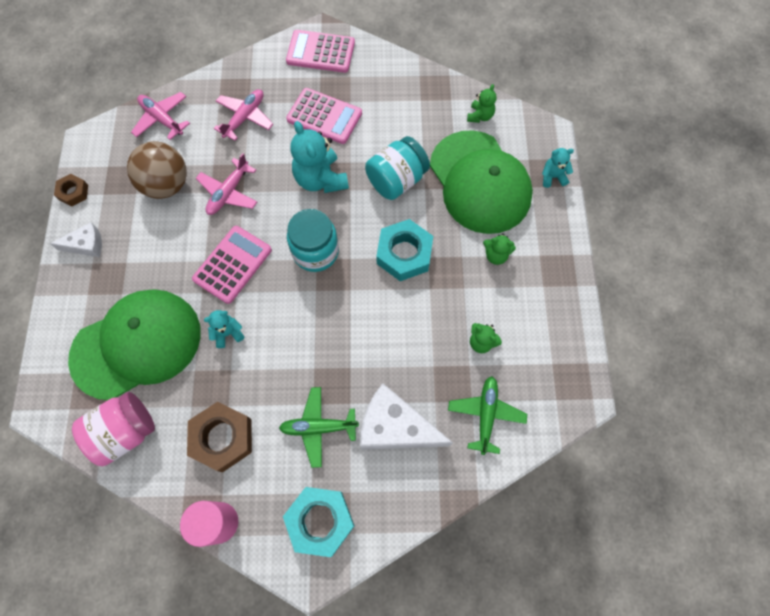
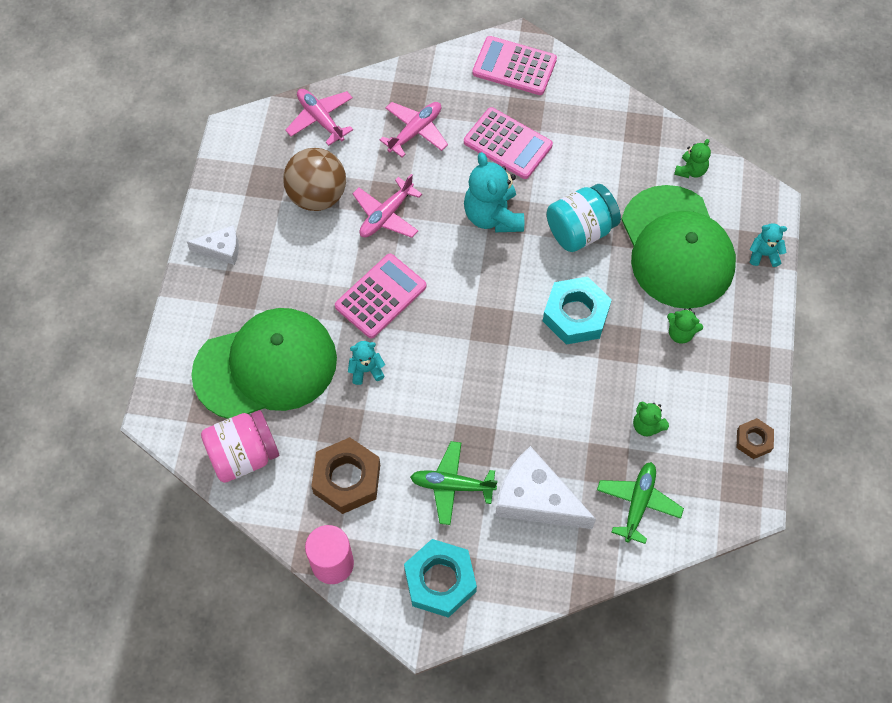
camera: 10 degrees right, 5 degrees down
(73, 192) = (212, 188): brown nut -> brown nut (753, 440)
(315, 252) = (475, 297): turquoise jar -> none

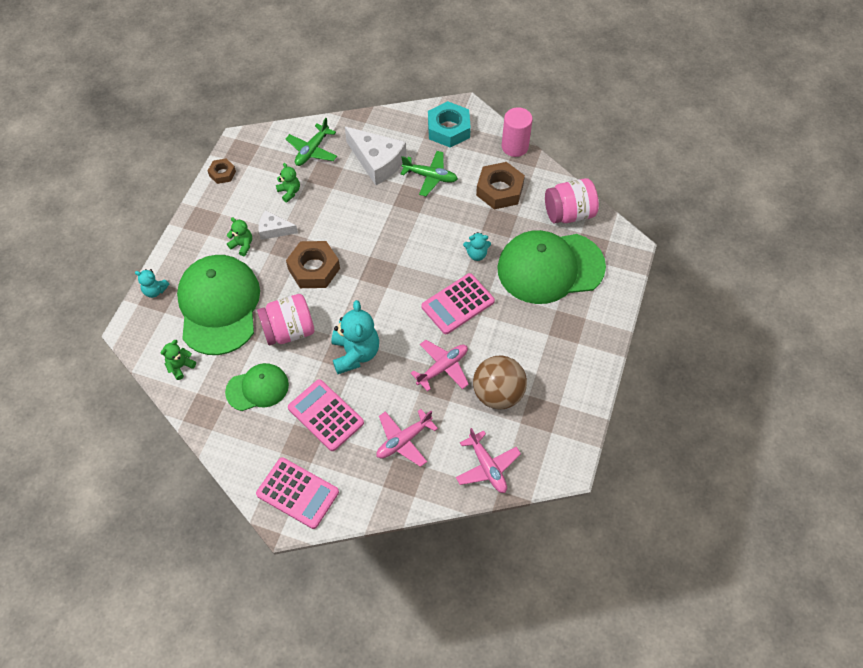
camera: 170 degrees left, 5 degrees down
(221, 249) = (581, 360): white cheese -> white cheese (274, 230)
(575, 315) = (314, 269): turquoise nut -> brown nut
(580, 230) = (289, 331): turquoise jar -> pink jar
(593, 160) = (257, 388): none -> green cap

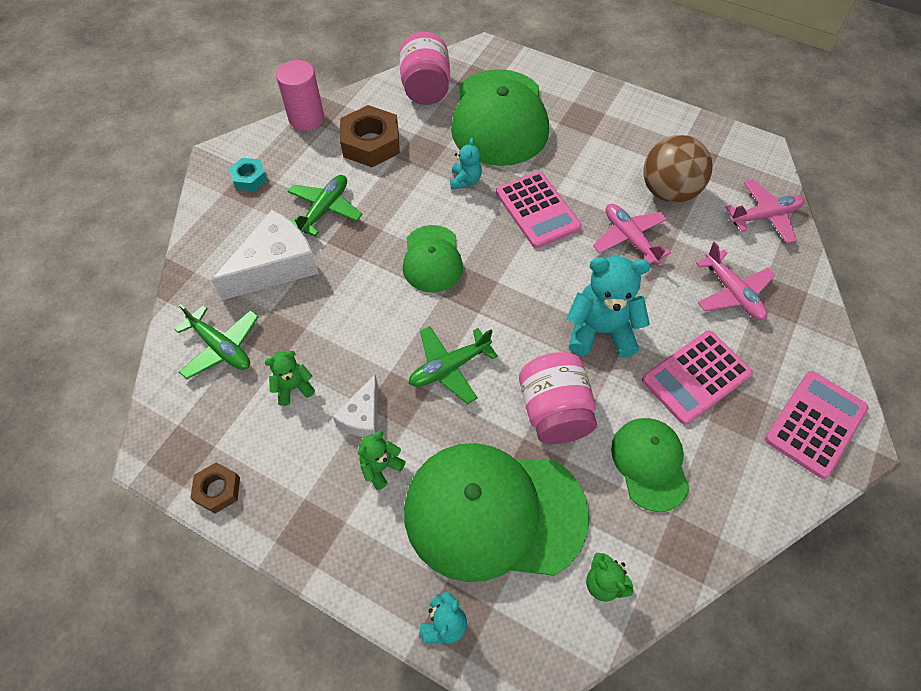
camera: 80 degrees left, 0 degrees up
(314, 269) = (449, 367): brown nut -> green plane
(399, 245) = (432, 259): none -> green cap
(448, 129) = (249, 178): turquoise nut -> turquoise nut, size x0.55

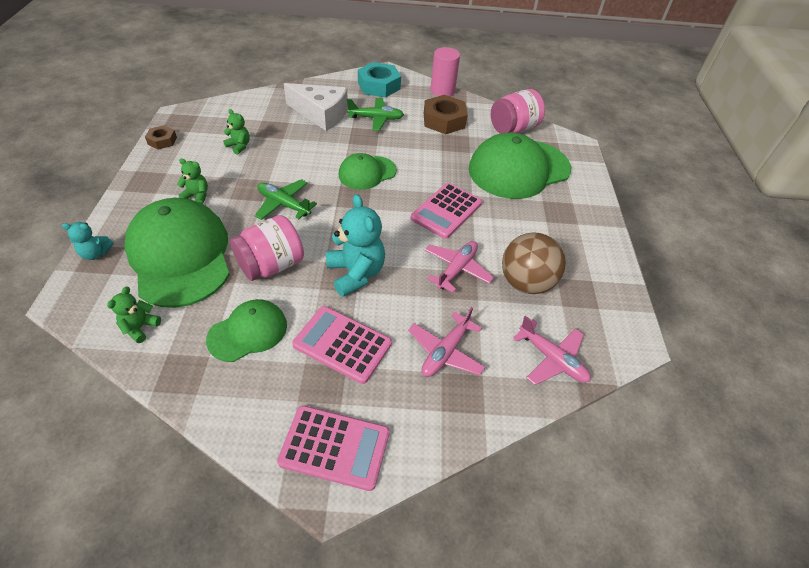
camera: 60 degrees right, 10 degrees down
(221, 347) = (254, 113): green plane -> none
(249, 178) = (379, 86): turquoise nut -> turquoise nut, size x1.82
(363, 416) = (230, 178): white cheese -> none
(465, 180) = (446, 169): turquoise teddy bear -> none

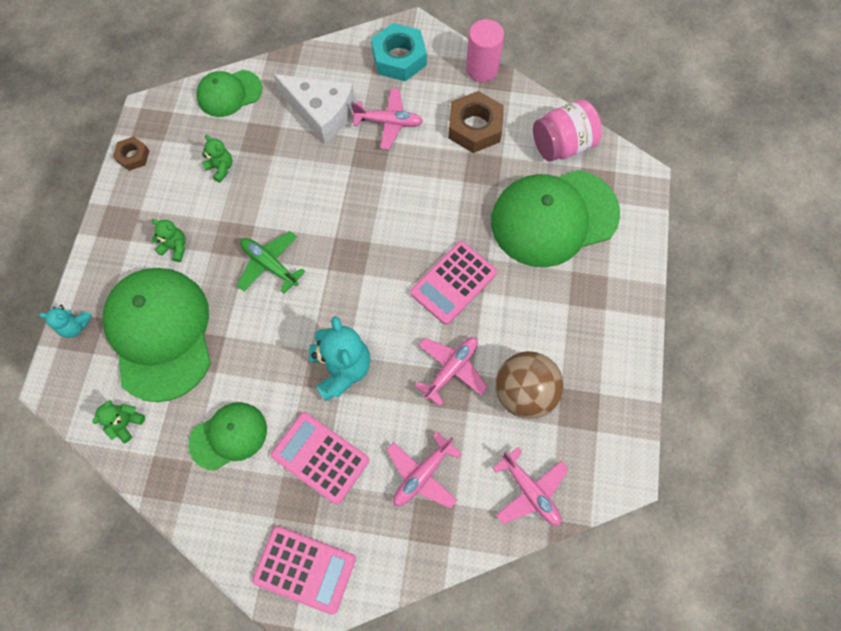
camera: 10 degrees right, 20 degrees up
(271, 265) = (254, 352): pink jar -> none
(367, 173) = (368, 217): green cap -> green cap (229, 93)
(376, 119) = (388, 122): green plane -> pink plane

